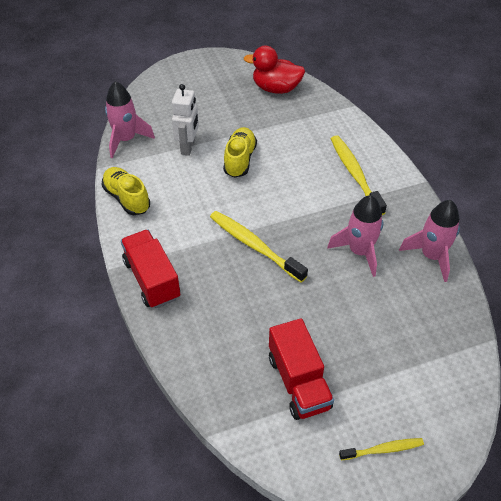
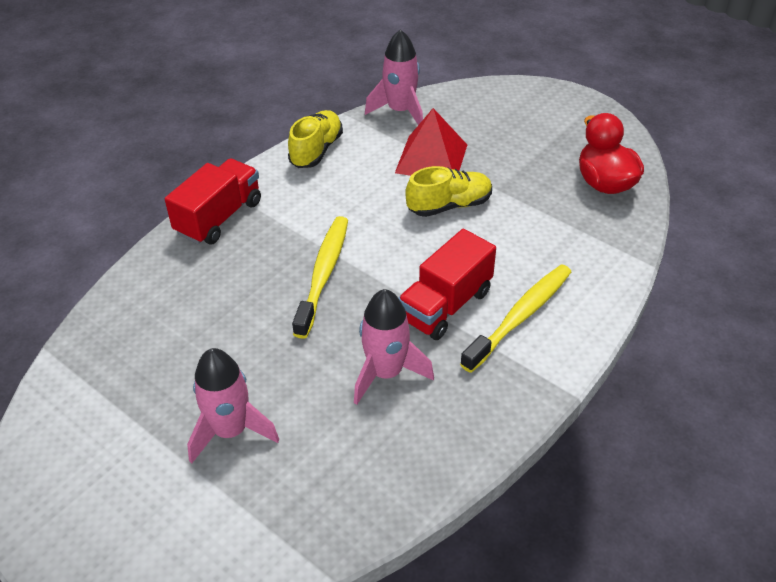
camera: 60 degrees right, 5 degrees down
(188, 147) = (431, 158): white robot -> red pyramid
(298, 382) = (148, 394): red truck -> red truck (445, 305)
(383, 449) = (91, 512): yellow toothbrush -> none
(431, 256) = (436, 453): pink rocket -> pink rocket (230, 431)

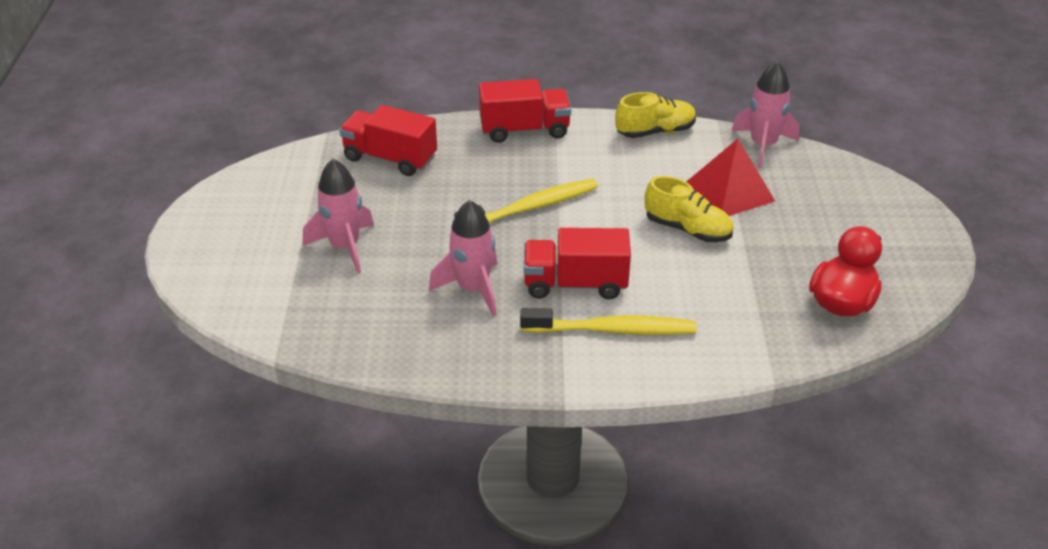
camera: 50 degrees right, 5 degrees down
(144, 324) = (390, 158): none -> red truck

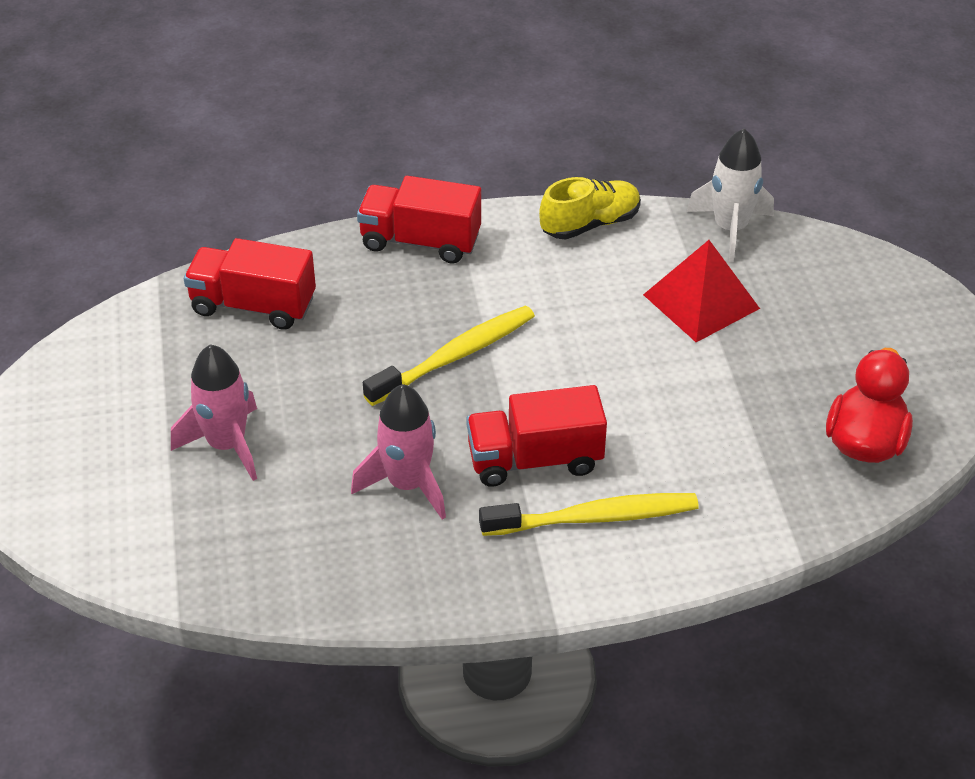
camera: 10 degrees left, 5 degrees up
(524, 130) = (420, 241): red truck -> red truck turned 150 degrees counterclockwise
(687, 229) = (659, 363): yellow shoe -> none
(763, 145) = (730, 229): pink rocket -> white rocket

